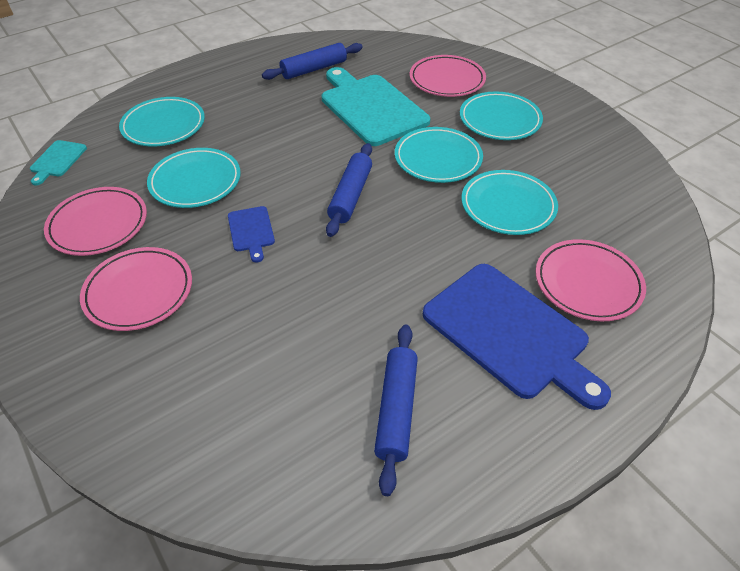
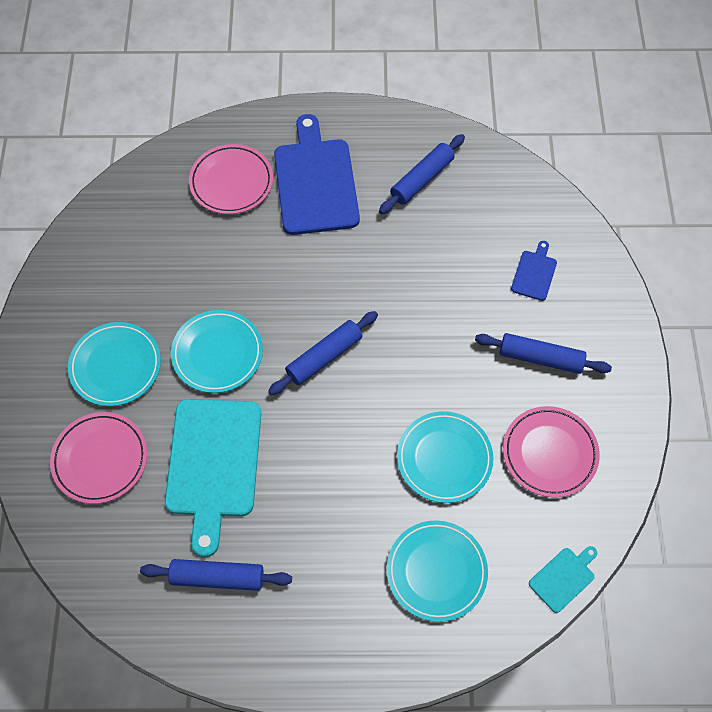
camera: 145 degrees left, 15 degrees up
(139, 292) = (540, 358): pink plate -> blue rolling pin
(251, 231) = (428, 368): blue cutting board -> blue cutting board (534, 273)
(508, 206) = (214, 270): turquoise plate -> none

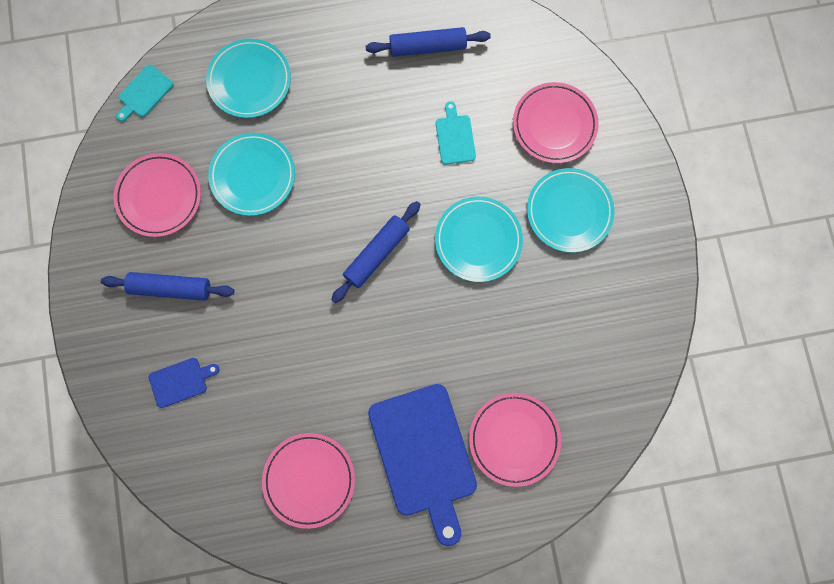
camera: 170 degrees right, 15 degrees up
(213, 464) = (455, 137): turquoise cutting board -> turquoise cutting board, size x0.45
(422, 179) = (309, 479): blue rolling pin -> pink plate
(534, 273) = (180, 381): blue cutting board -> blue cutting board turned 120 degrees counterclockwise

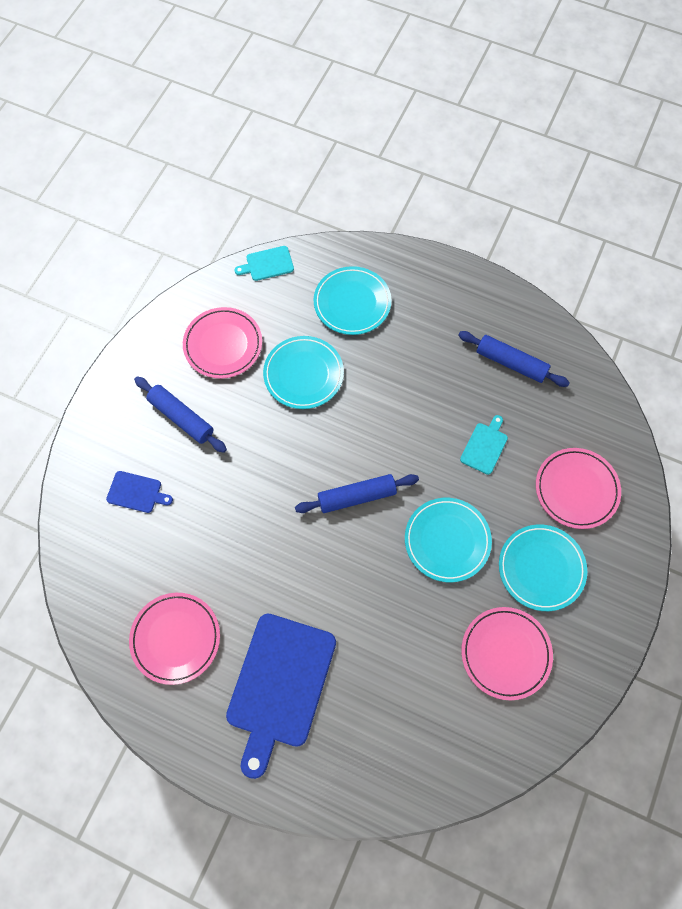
camera: 35 degrees right, 10 degrees down
(514, 439) = (363, 726): pink plate -> pink plate (505, 653)

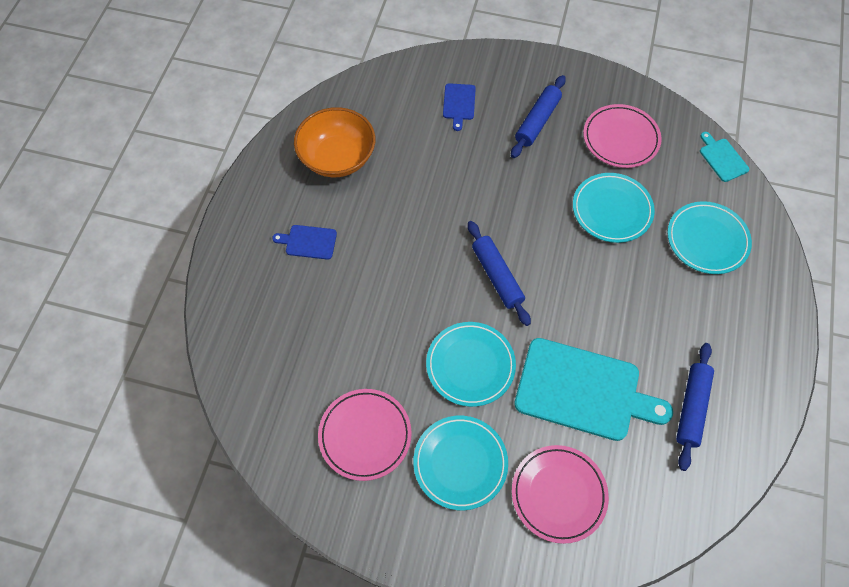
camera: 80 degrees right, 5 degrees down
(175, 638) = (337, 157): pink plate -> orange bowl
(280, 685) = (308, 242): blue cutting board -> blue cutting board, size x0.45
(485, 446) = (583, 390): turquoise cutting board -> turquoise cutting board, size x2.20

